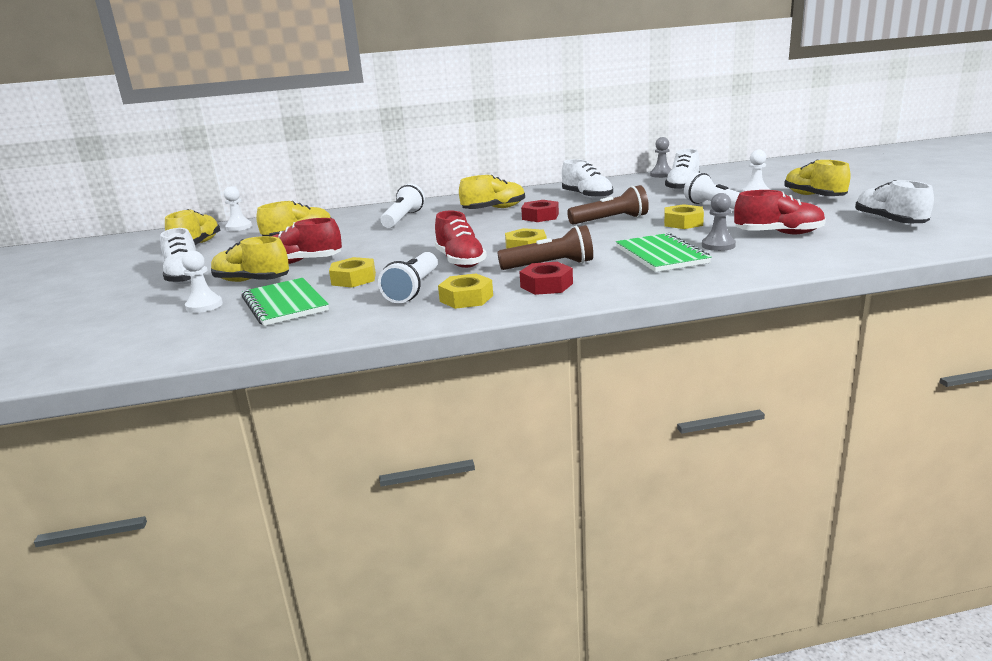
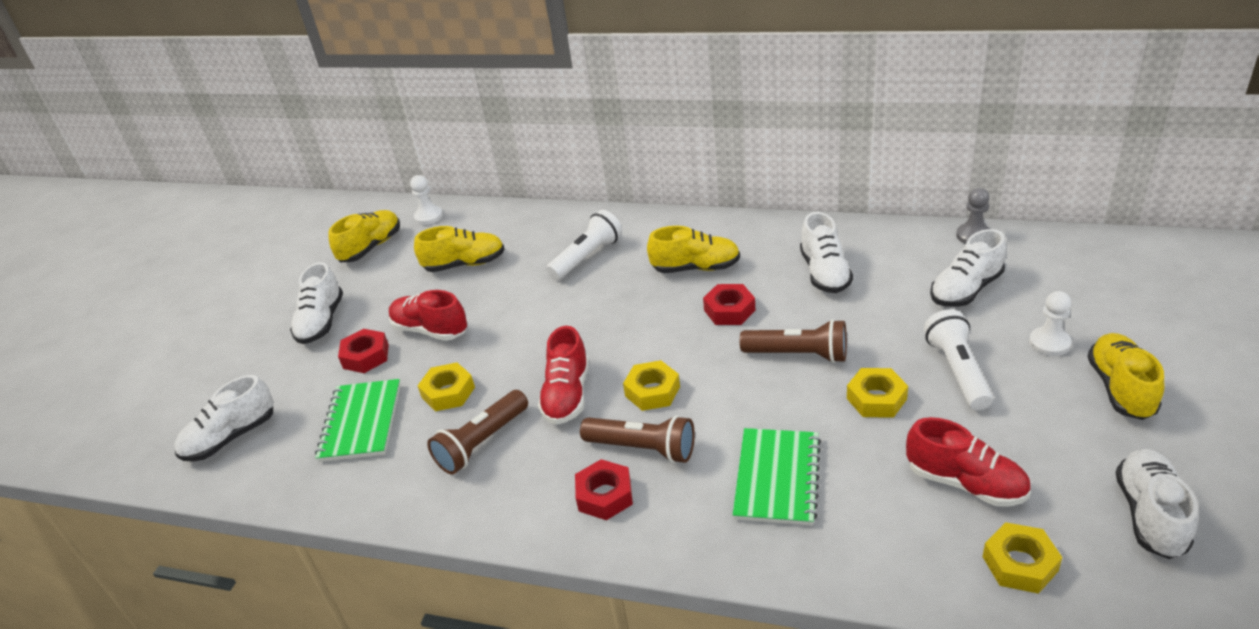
camera: 30 degrees right, 15 degrees up
(148, 337) = (231, 438): none -> white shoe
(204, 306) = (302, 393): white pawn -> none
(252, 281) = (366, 356): yellow shoe -> red nut
(413, 289) = (482, 443): white flashlight -> brown flashlight
(466, 298) = (512, 488): yellow nut -> yellow nut (1020, 564)
(718, 245) = (863, 482): grey pawn -> none

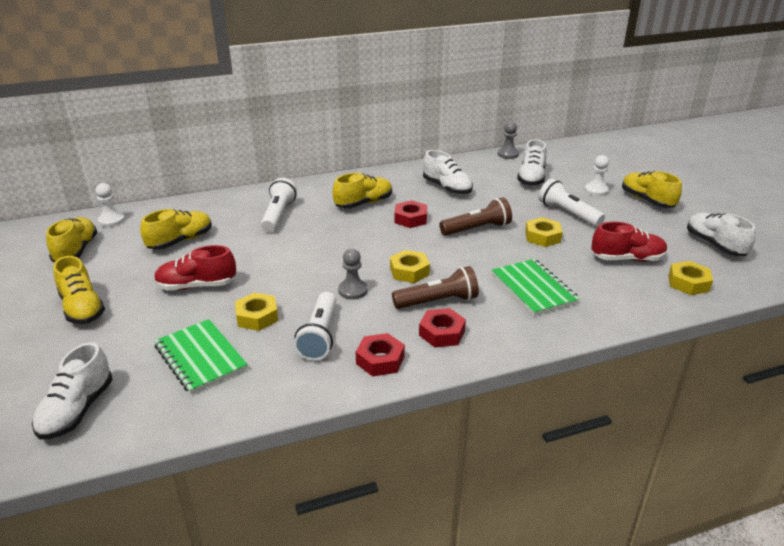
camera: 40 degrees left, 5 degrees down
(321, 322) = (82, 308): white shoe -> yellow shoe
(366, 356) = (155, 317): red nut -> red nut (380, 360)
(482, 443) = (320, 336): brown flashlight -> white flashlight
(567, 395) = (353, 290): red shoe -> grey pawn

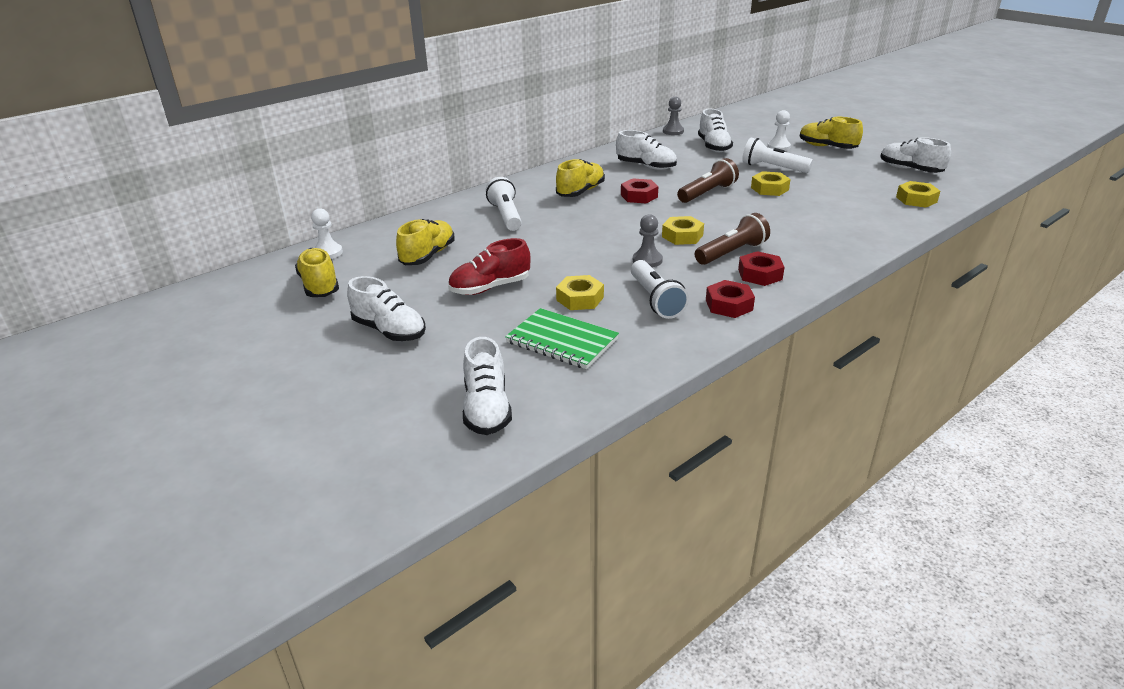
camera: 20 degrees left, 0 degrees up
(82, 308) = (389, 331): yellow shoe -> white shoe
(533, 289) = (801, 227): green notebook -> none
(627, 259) = (854, 192): red shoe -> none

